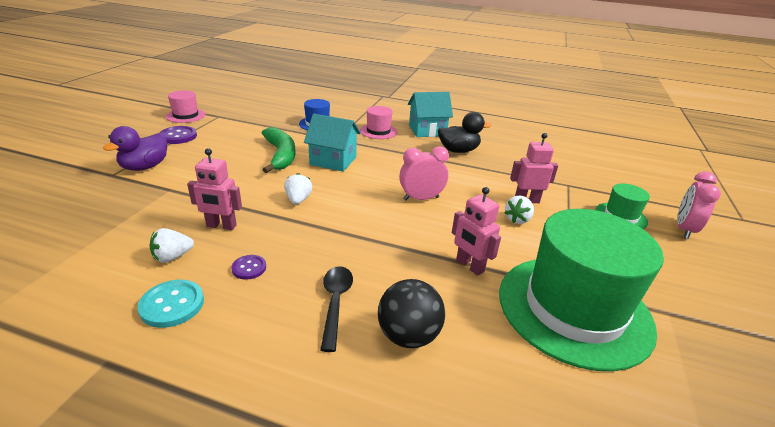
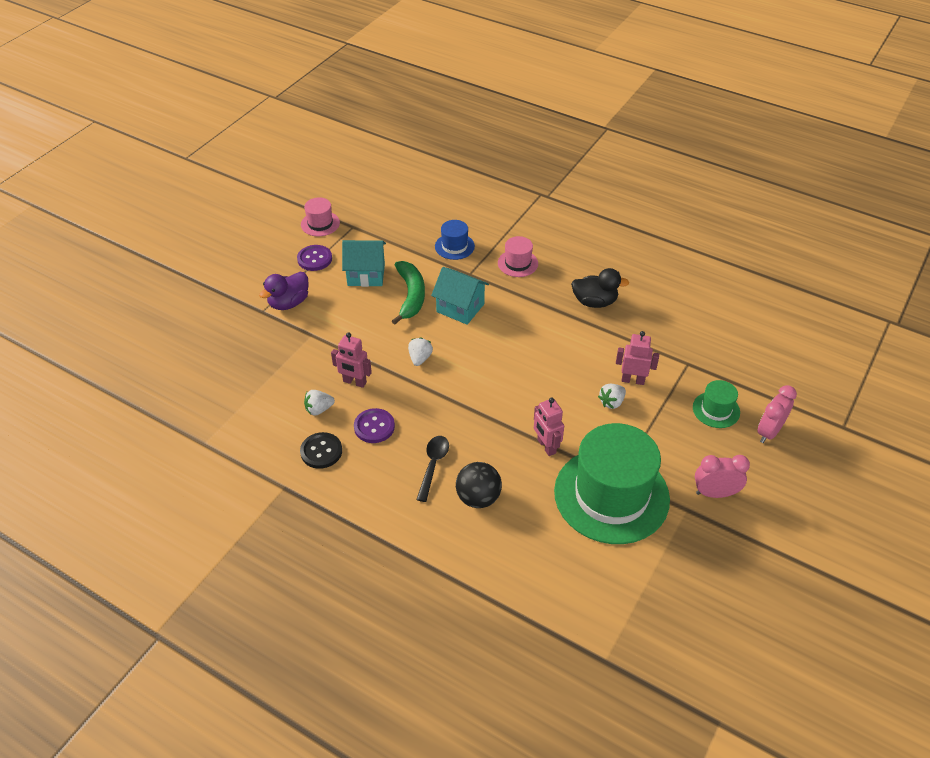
camera: 15 degrees right, 15 degrees up
(172, 305) = (321, 451): turquoise button -> black button
(249, 268) = (374, 427): purple button -> purple button, size x1.61
(421, 198) = (531, 367): pink clock -> pink clock (715, 493)
(427, 130) = (572, 265): turquoise house -> turquoise house (366, 275)

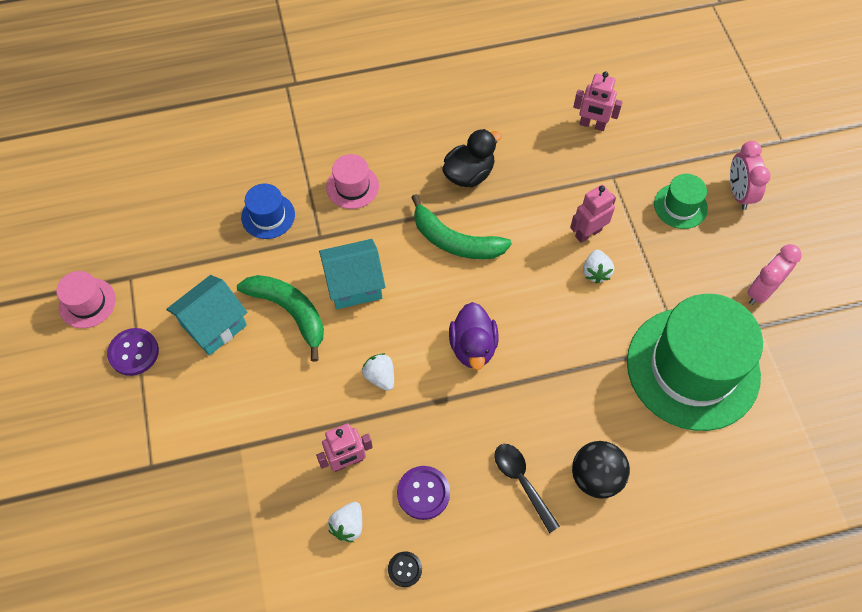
camera: 45 degrees left, 15 degrees up
(289, 303) = (168, 431): purple duck -> purple duck (473, 347)
(321, 451) = (405, 569): black button -> black button, size x0.62
(543, 327) = (454, 241): none -> green banana
(546, 446) = (592, 368): pink robot -> pink robot (592, 125)

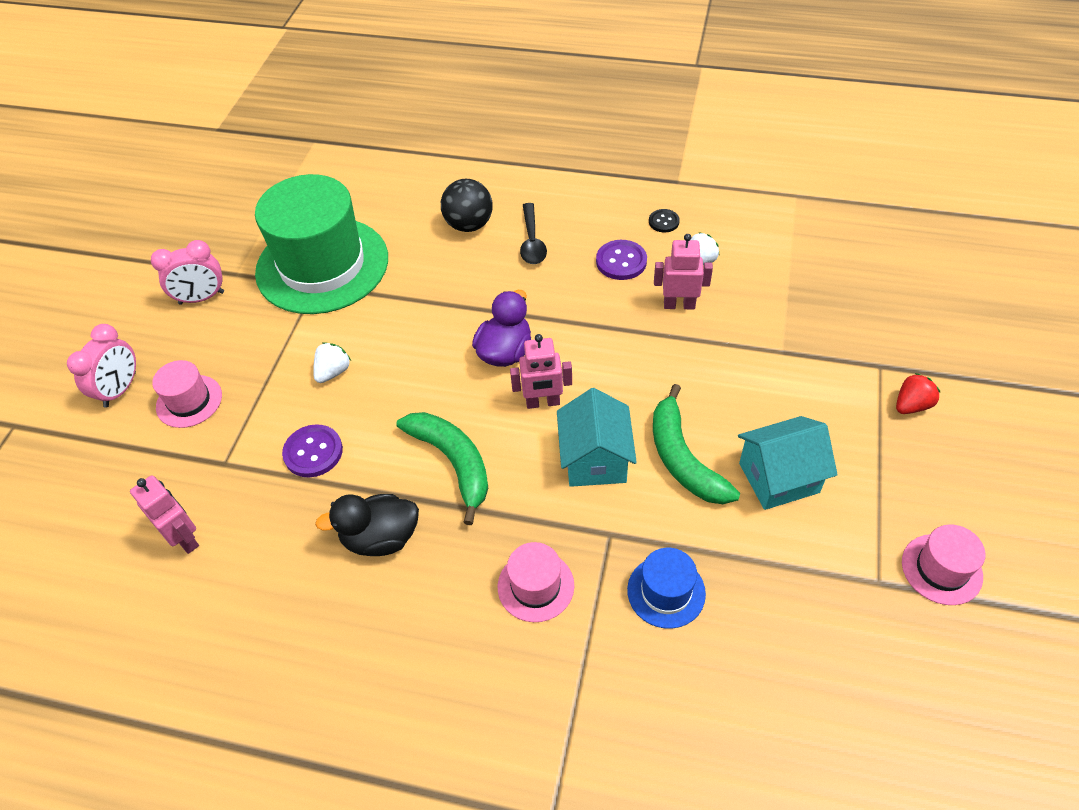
camera: 150 degrees left, 10 degrees down
(119, 435) = (911, 405): none -> red strawberry
(133, 352) = (885, 484): purple button -> purple button (313, 452)
(354, 285) = (595, 459): turquoise house -> turquoise house turned 75 degrees clockwise
(380, 376) = (613, 360): white strawberry -> none
(588, 233) = (306, 412): pink robot -> pink robot (543, 403)
(680, 206) = (189, 401): green hat -> pink hat

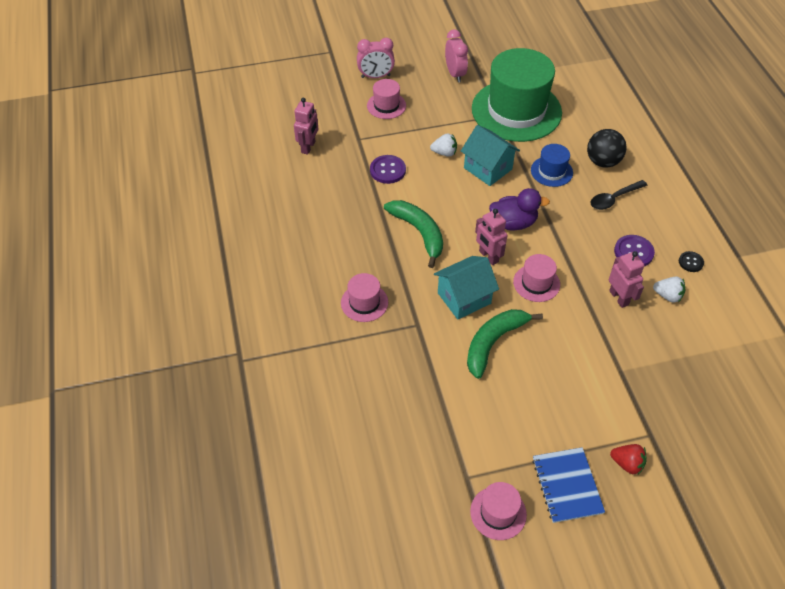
camera: 60 degrees right, 0 degrees up
(201, 298) = (455, 74): pink clock -> pink clock turned 150 degrees counterclockwise
(380, 538) = (354, 223): black duck -> none
(453, 463) = (419, 233): green banana -> green banana turned 60 degrees counterclockwise
(614, 372) = (536, 283): none -> pink hat
(666, 591) = (395, 365): blue hat -> blue hat (551, 171)
(779, 478) = (512, 399): turquoise house -> turquoise house (488, 168)
(923, 477) = (567, 485): none -> blue notebook

